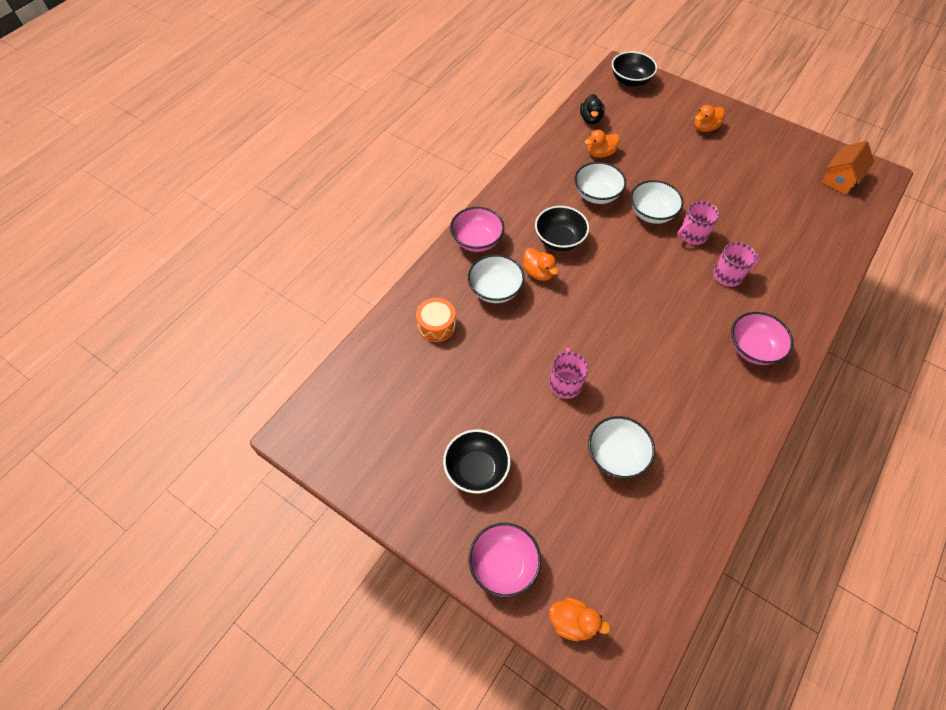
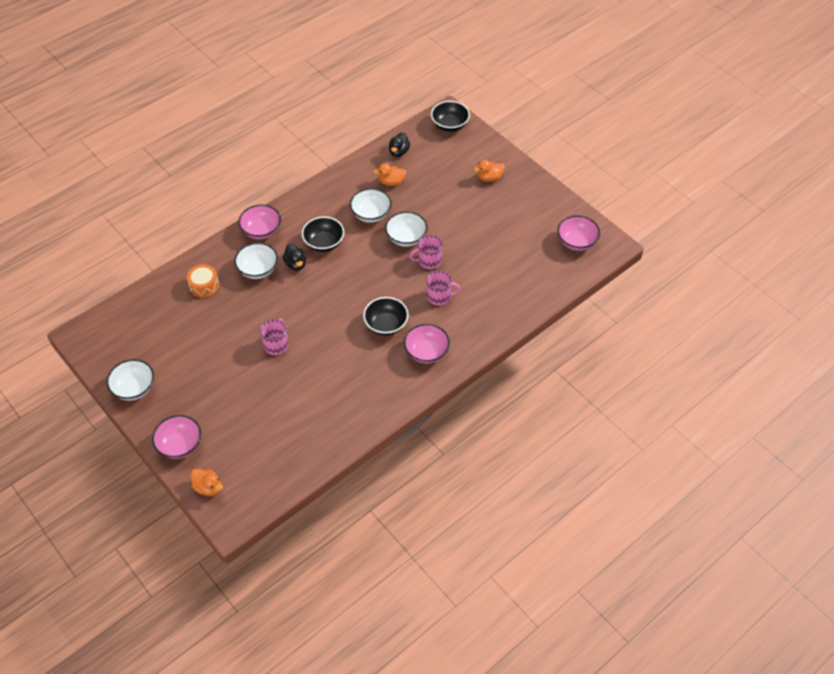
camera: 15 degrees right, 5 degrees down
(476, 469) = (189, 385): black bowl -> black bowl (386, 325)
(538, 273) = (296, 264): orange duck -> black duck
(616, 455) = (288, 399): white bowl -> white bowl (134, 388)
(840, 179) = (576, 242): orange house -> pink bowl

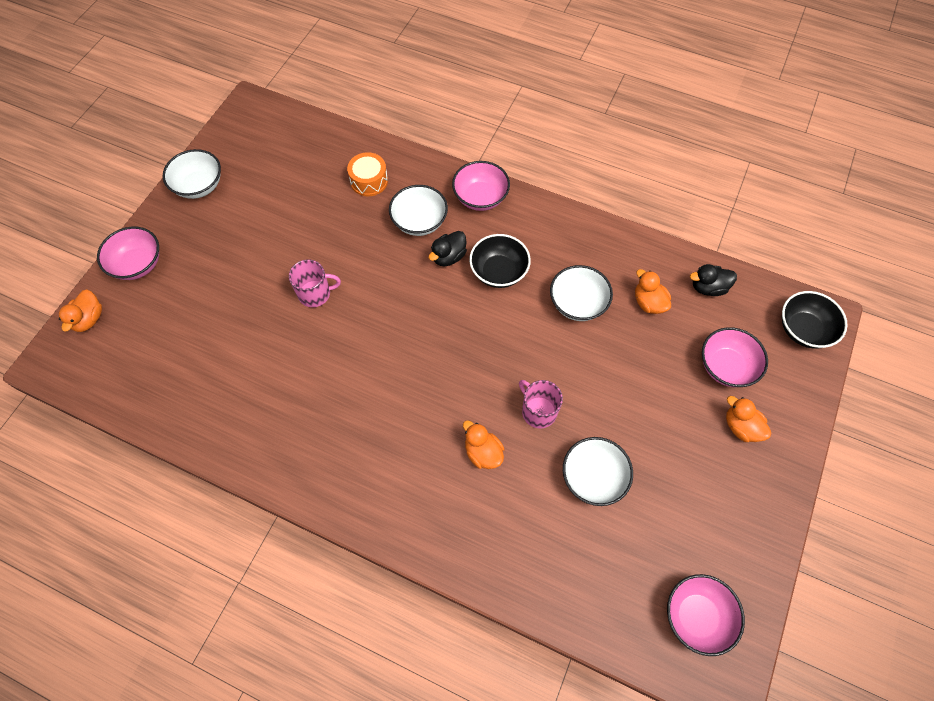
camera: 65 degrees right, 10 degrees up
(386, 325) = (402, 405): black bowl -> none
(406, 238) = (562, 364): white bowl -> white bowl (593, 477)
(426, 352) = (379, 477): pink bowl -> pink bowl (726, 366)
(439, 296) = (483, 452): pink mug -> orange duck

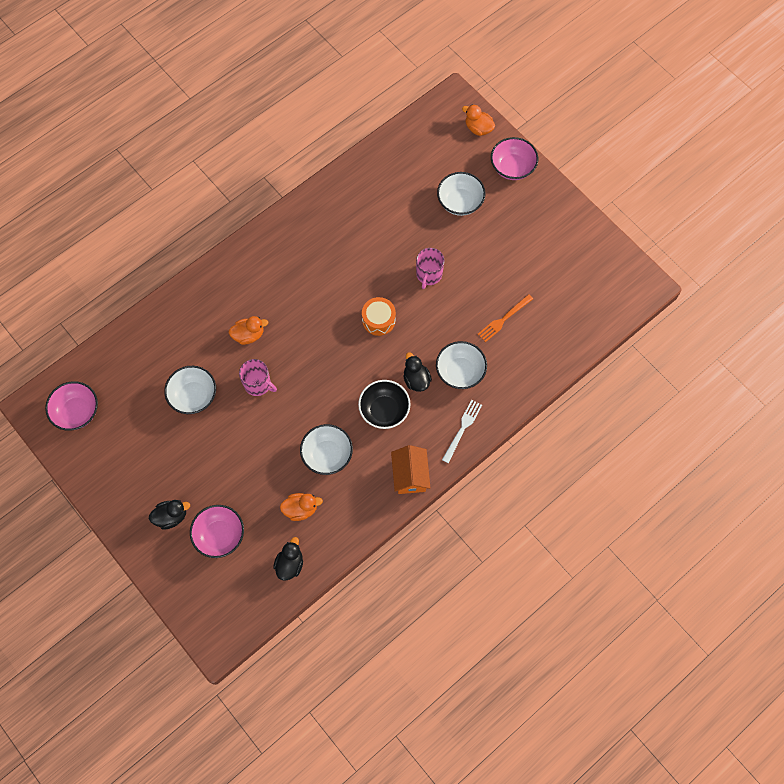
camera: 115 degrees right, 5 degrees up
(199, 186) = (571, 225): white bowl -> white bowl (460, 202)
(340, 206) = (503, 319): none -> orange fork
(369, 181) = (519, 350): orange drum -> orange drum (378, 320)
(480, 197) = (462, 429): pink bowl -> white fork
(538, 411) = (258, 384): pink mug -> pink mug turned 45 degrees clockwise
(554, 222) = (410, 475): none -> orange house
(741, 427) = (171, 516): orange duck -> black duck
(803, 329) = (216, 616): black bowl -> none

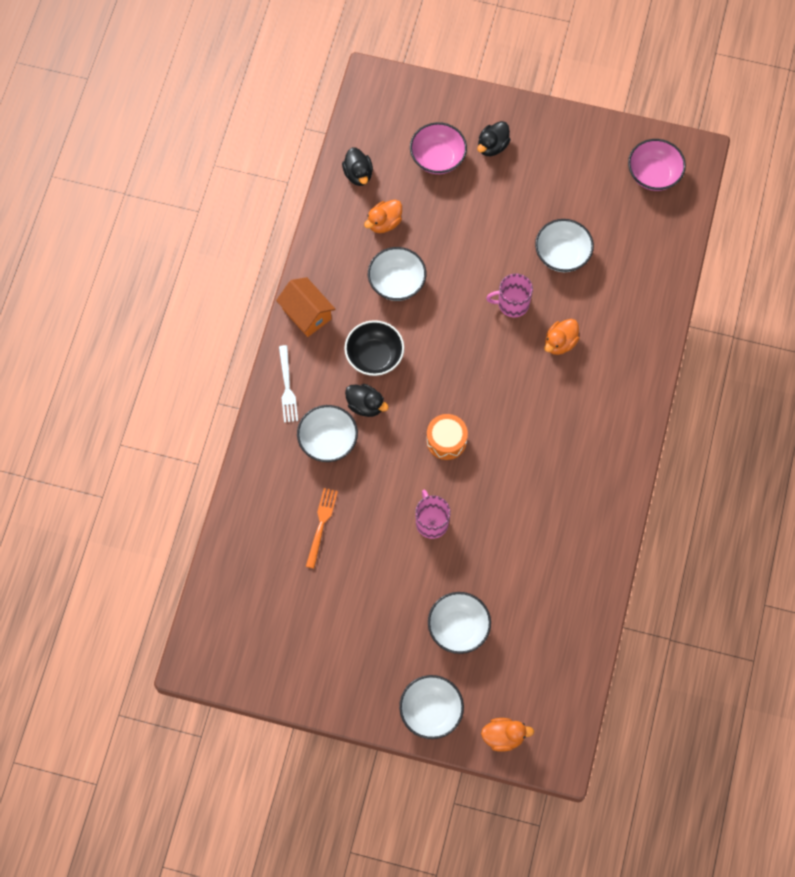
camera: 145 degrees right, 0 degrees up
(512, 167) = (431, 711): pink bowl -> white bowl

